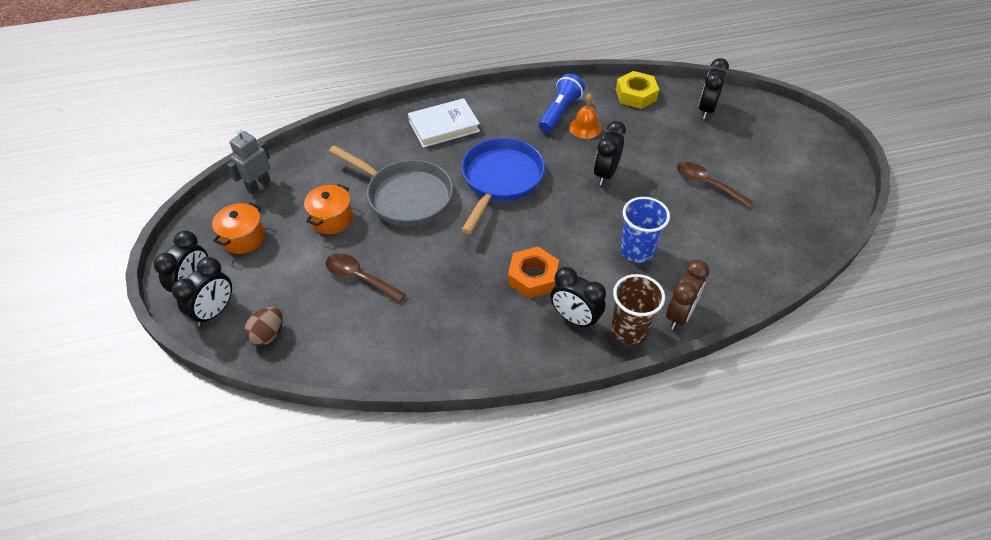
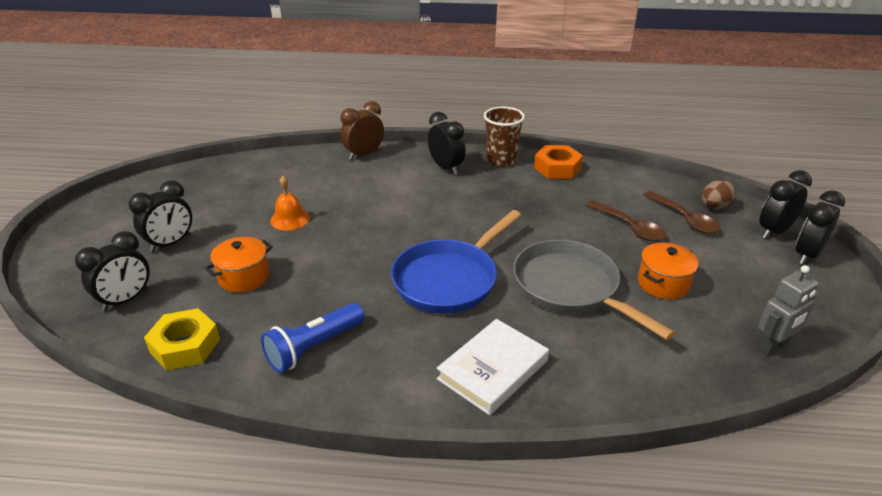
camera: 160 degrees left, 15 degrees down
(243, 238) = (769, 287): orange pot -> orange pot (244, 277)
(444, 126) = (493, 370): white book -> white book turned 45 degrees counterclockwise
(533, 277) = (464, 196): orange nut -> orange nut (557, 168)
(585, 127) = (299, 316): orange bell -> orange bell (290, 219)
(605, 174) = (326, 258): black clock -> black clock (170, 243)
(629, 329) = (408, 155): brown cup -> brown cup (501, 160)
(637, 251) = (358, 193): blue cup -> none
(707, 184) = (235, 225): brown spoon -> brown spoon (685, 219)

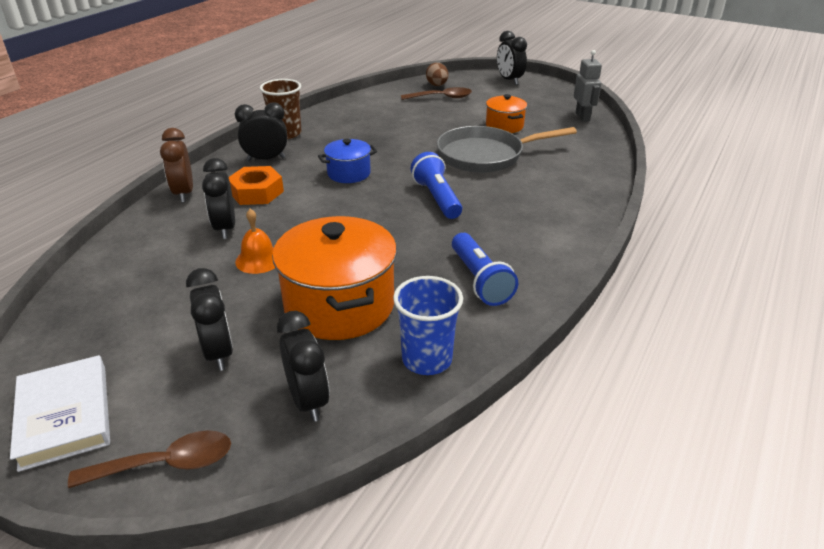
camera: 65 degrees left, 0 degrees up
(185, 346) = (427, 359): yellow nut -> blue cup
(244, 277) = (339, 305): orange pot -> orange pot, size x1.90
(449, 279) = (436, 198): blue pan -> blue flashlight
(455, 215) = (349, 173): none -> blue pot
(493, 370) = (554, 206): white book -> white book (65, 416)
(557, 168) = (327, 116): orange nut -> orange nut (256, 192)
(630, 227) = (433, 116): brown spoon -> brown spoon (166, 464)
(774, 231) = (479, 80): black clock -> black clock (225, 228)

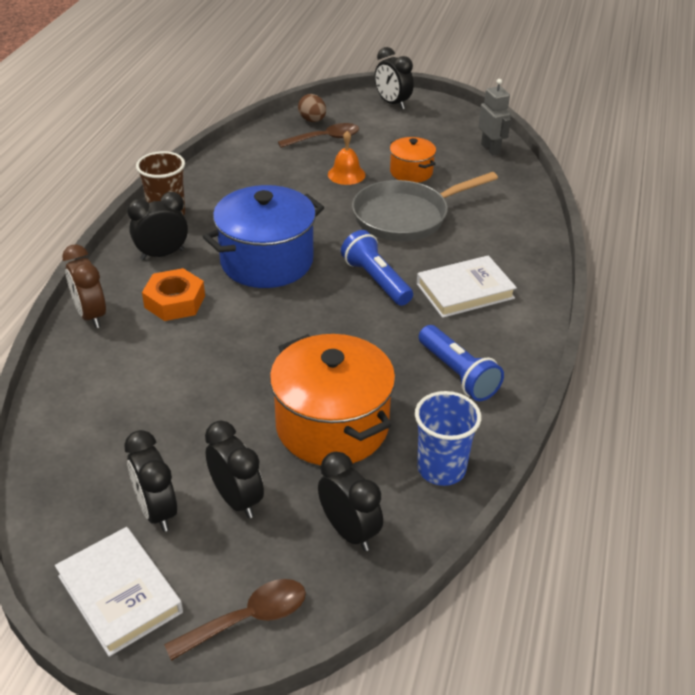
camera: 15 degrees left, 5 degrees up
(225, 228) = (164, 354): black clock -> black clock (157, 511)
(258, 260) = (222, 387): orange bell -> orange bell (346, 174)
(349, 173) = (267, 261): blue pot -> blue pot, size x1.90
(515, 215) = (465, 291): none -> white book

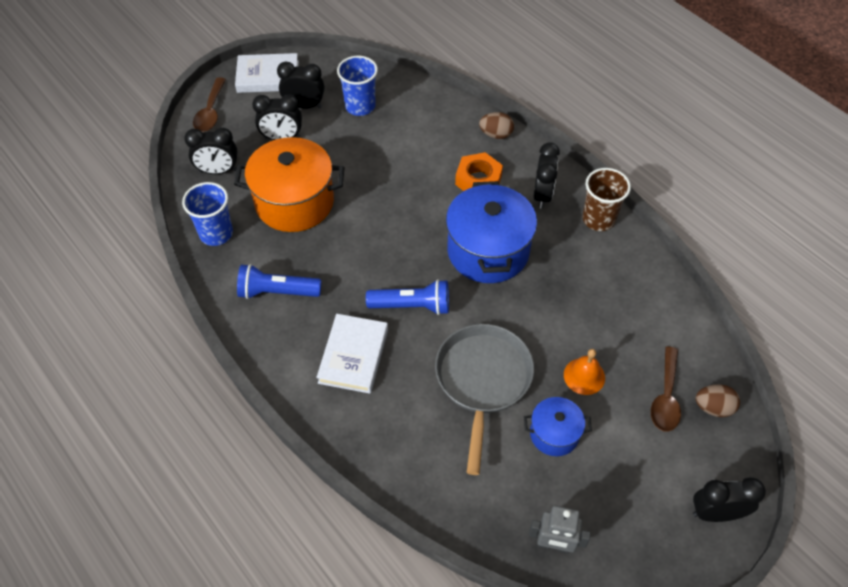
camera: 125 degrees right, 15 degrees up
(91, 315) = (496, 134): brown clock -> brown egg
(118, 451) = (360, 106): none -> blue cup
(411, 172) = (554, 434): orange pot -> blue pot

